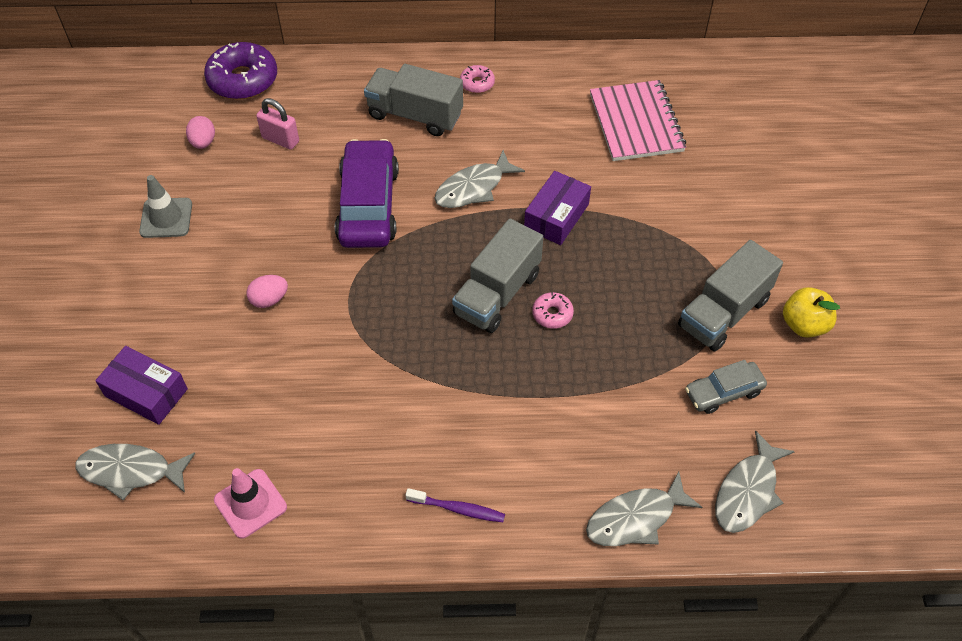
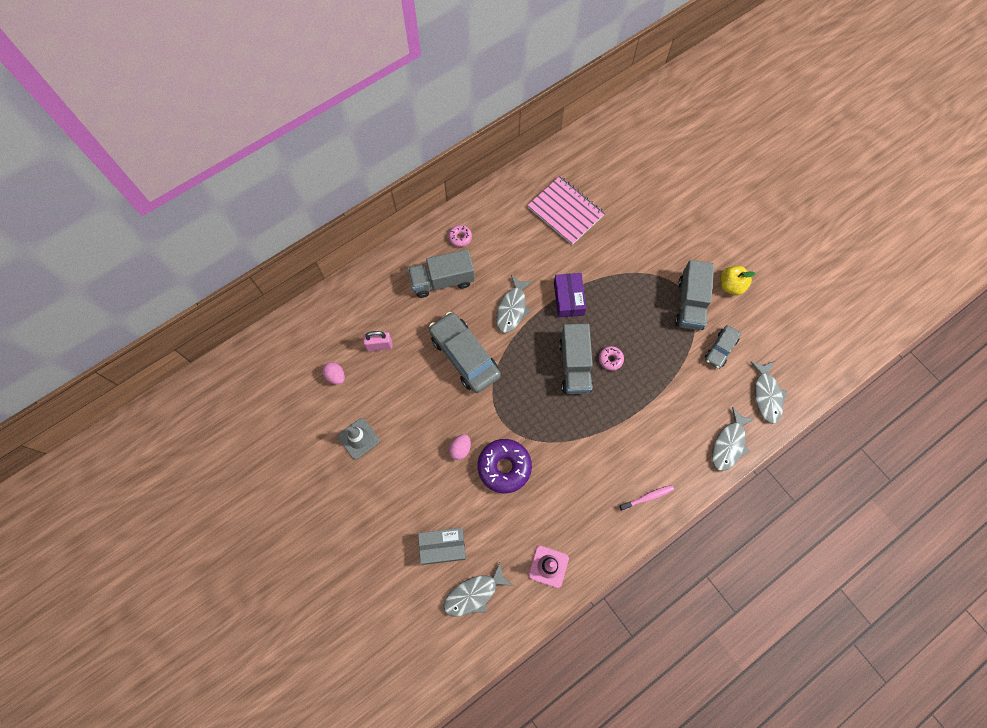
camera: 35 degrees left, 15 degrees up
(146, 392) = (442, 547): purple box -> grey box
(243, 80) = (321, 319): purple donut -> purple donut (504, 467)
(368, 205) = (464, 356): purple car -> grey car
(458, 509) = (647, 497): purple toothbrush -> pink toothbrush

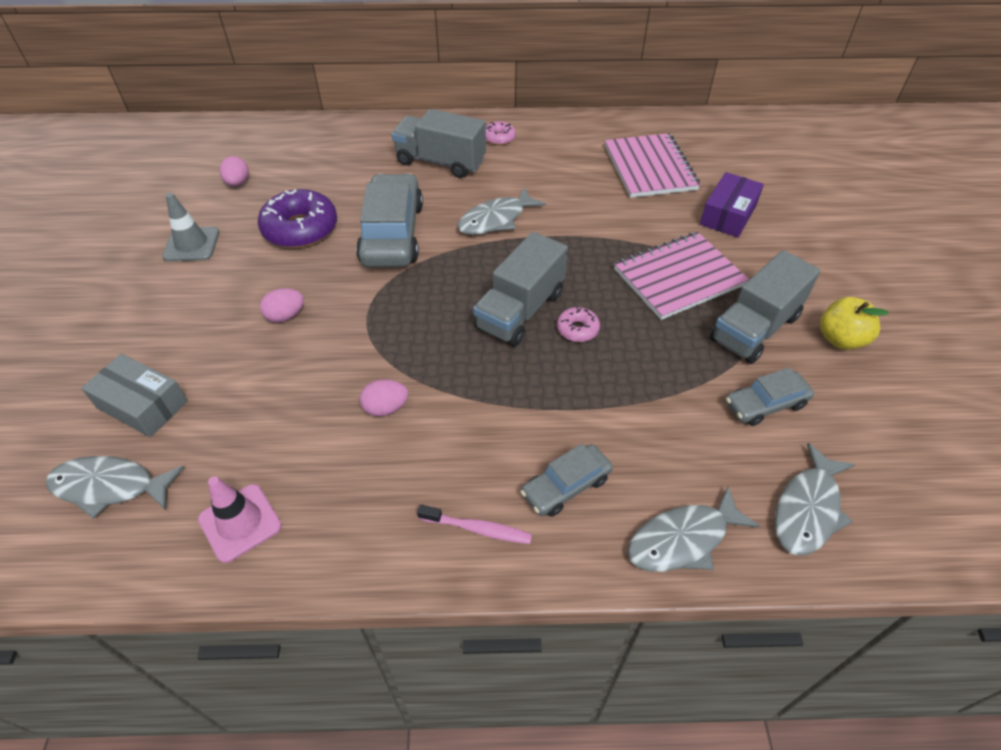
camera: 35 degrees right, 20 degrees down
(379, 345) = (311, 181): pink padlock -> none
(504, 467) = (315, 365): purple donut -> purple donut (300, 229)
(559, 467) = (386, 408): none -> pink egg
(568, 298) = (578, 243): purple box -> purple box (728, 215)
(635, 291) = (679, 277): none -> pink notebook
(667, 451) = (566, 486): none -> grey car

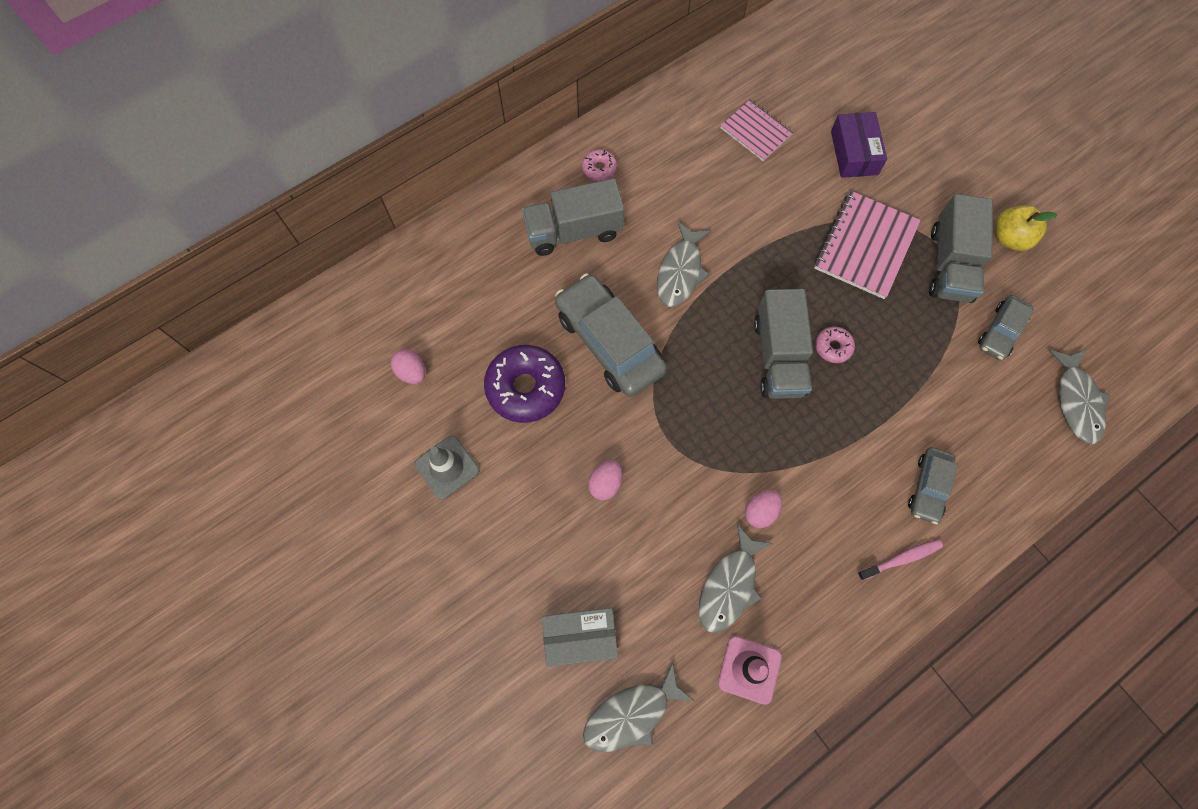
camera: 35 degrees left, 20 degrees up
(649, 168) = (755, 132): pink notebook -> pink notebook, size x0.63
(683, 539) = (1023, 476): grey fish -> grey fish (729, 585)

